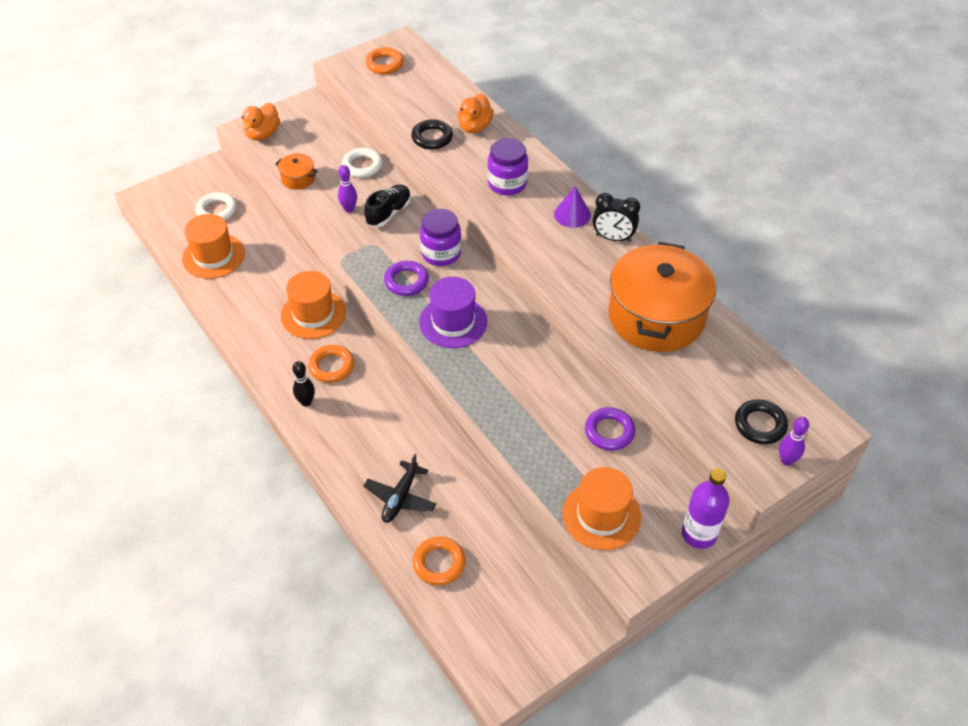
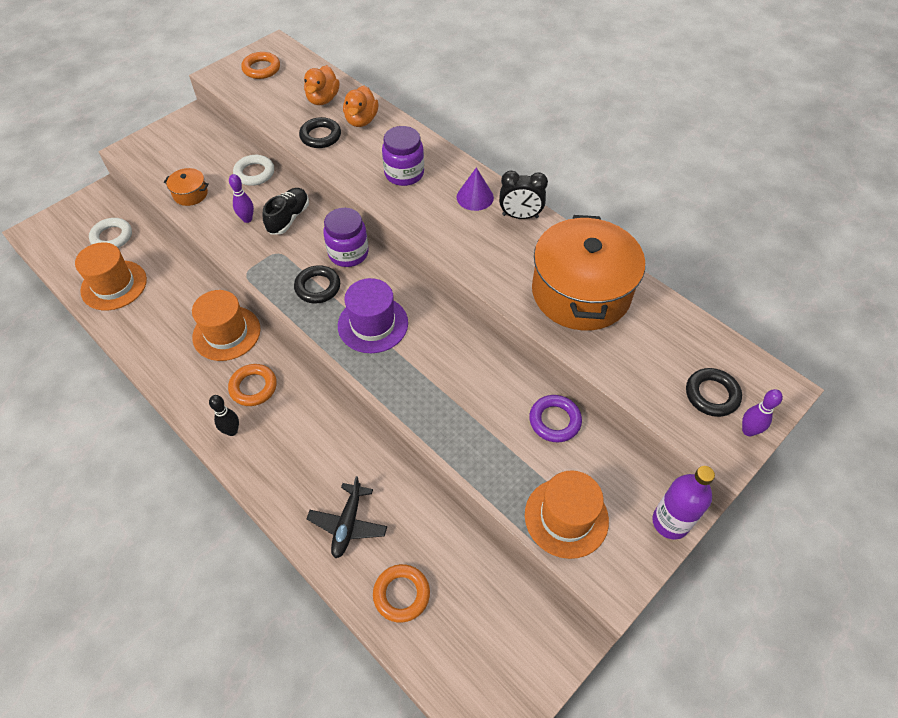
camera: 10 degrees left, 5 degrees up
(263, 134) = (148, 153): orange duck -> orange duck (323, 99)
(406, 281) = (318, 287): purple ring -> black ring

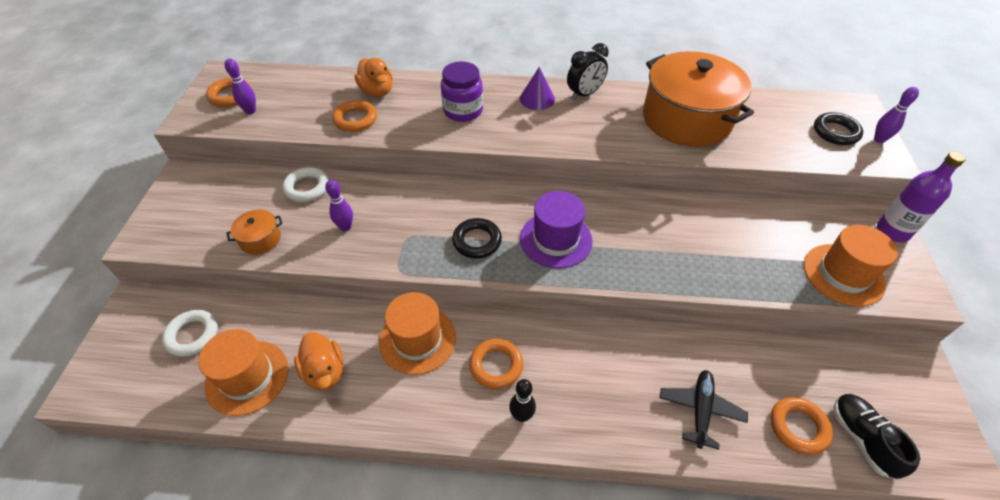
camera: 40 degrees left, 5 degrees down
(261, 89) = (250, 111): none -> purple bowling pin
(288, 218) = (384, 205): black shoe -> black shoe (862, 439)
(320, 136) = (355, 119): black ring -> orange ring
(323, 99) = (322, 92): orange duck -> orange duck (325, 372)
(348, 253) = (470, 201): purple jar -> none
(348, 524) = (700, 410): black plane -> black plane turned 135 degrees counterclockwise
(554, 421) = (756, 219): purple ring -> none

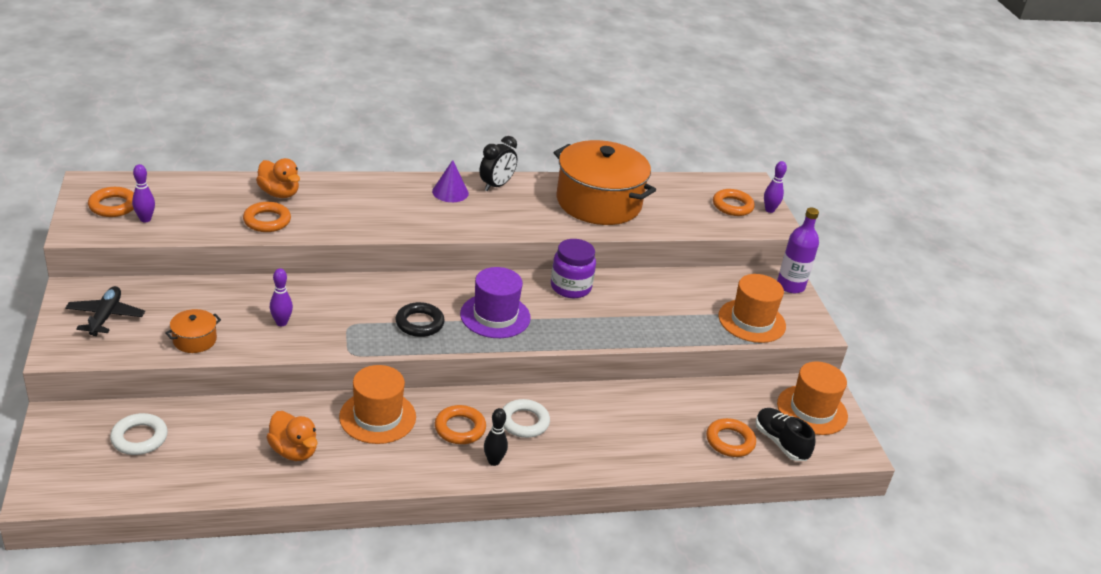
camera: 20 degrees left, 15 degrees down
(247, 377) = (215, 464): orange hat -> orange hat (812, 410)
(307, 188) = (224, 292): white ring -> white ring (524, 422)
(463, 111) = (378, 207): purple jar -> purple jar (570, 287)
(700, 410) = (648, 439): black plane -> black plane (106, 316)
(835, 132) = (732, 206): black ring -> orange ring

